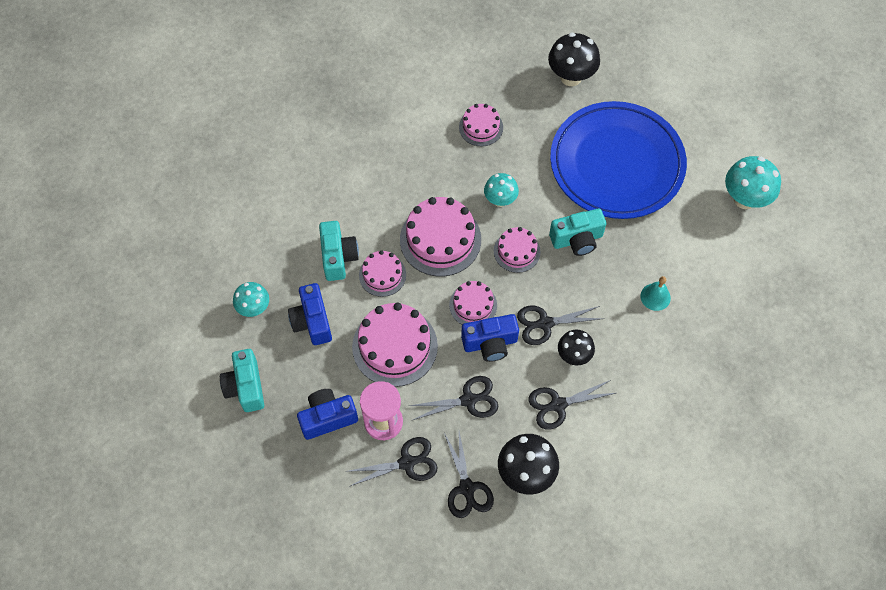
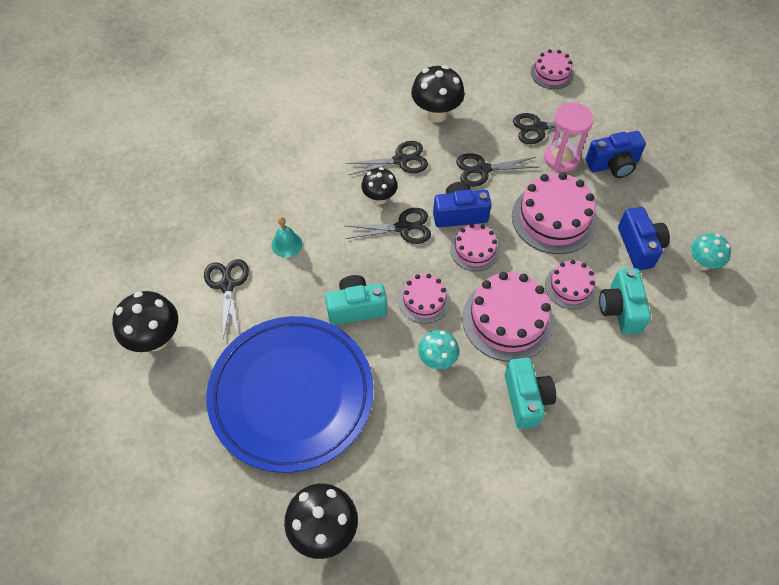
camera: 175 degrees left, 5 degrees down
(246, 387) = (694, 194): turquoise camera -> turquoise camera (526, 399)
(467, 488) = (487, 108): black scissors -> black scissors (227, 285)
(481, 127) = (453, 460): pink cake -> pink cake (552, 73)
(744, 199) = (155, 339): turquoise mushroom -> black mushroom

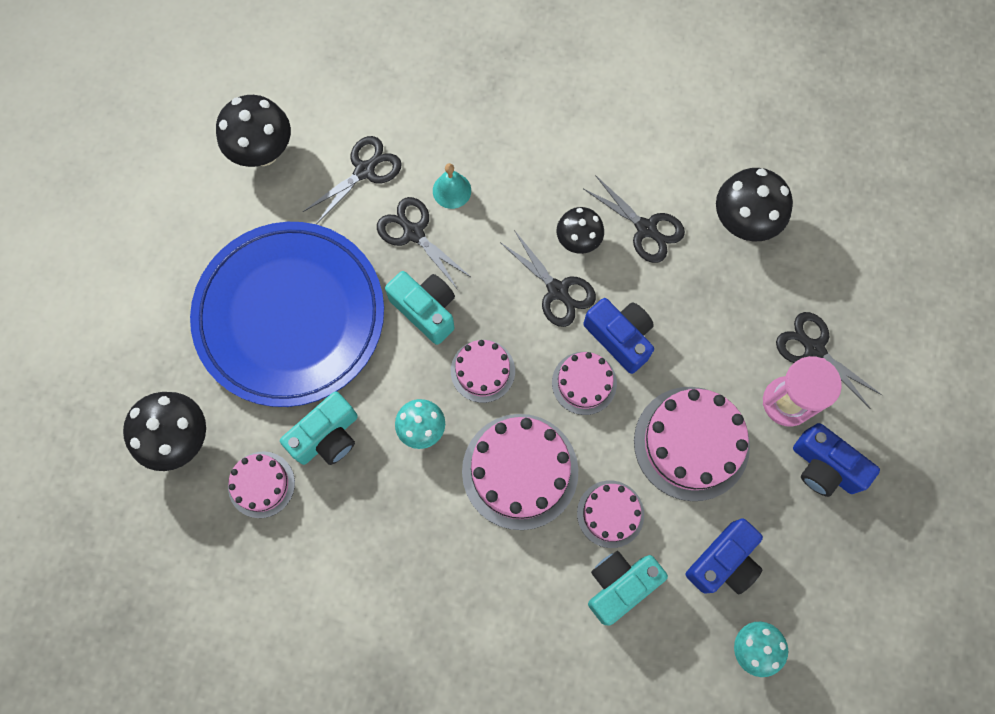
camera: 55 degrees right, 15 degrees up
(483, 169) = (701, 324): black scissors -> black scissors (413, 233)
(526, 399) = (438, 545): turquoise camera -> turquoise camera (327, 436)
(552, 73) = (916, 313): pink cake -> pink cake (261, 484)

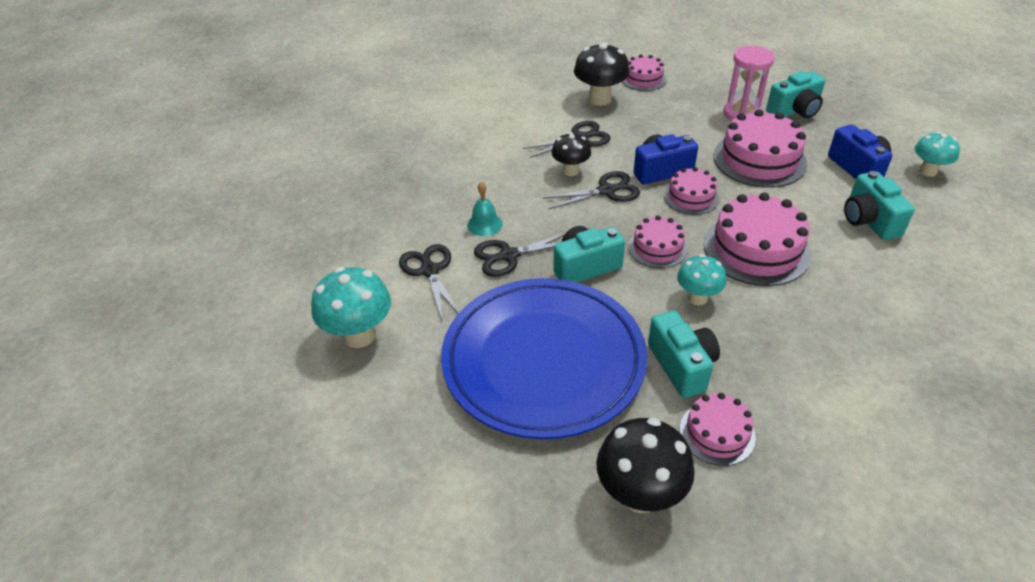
camera: 65 degrees left, 30 degrees down
(263, 152) = (359, 335): black mushroom -> turquoise mushroom
(610, 514) = (807, 211): pink cake -> pink cake (643, 79)
(814, 349) = (707, 95): black scissors -> none
(824, 467) = (794, 111): blue camera -> turquoise camera

